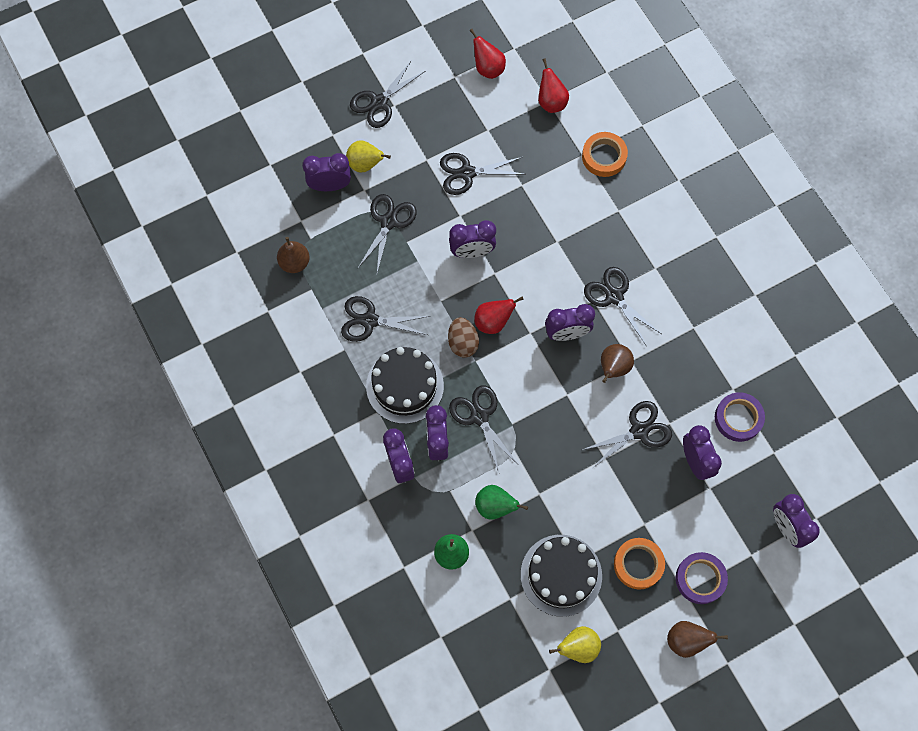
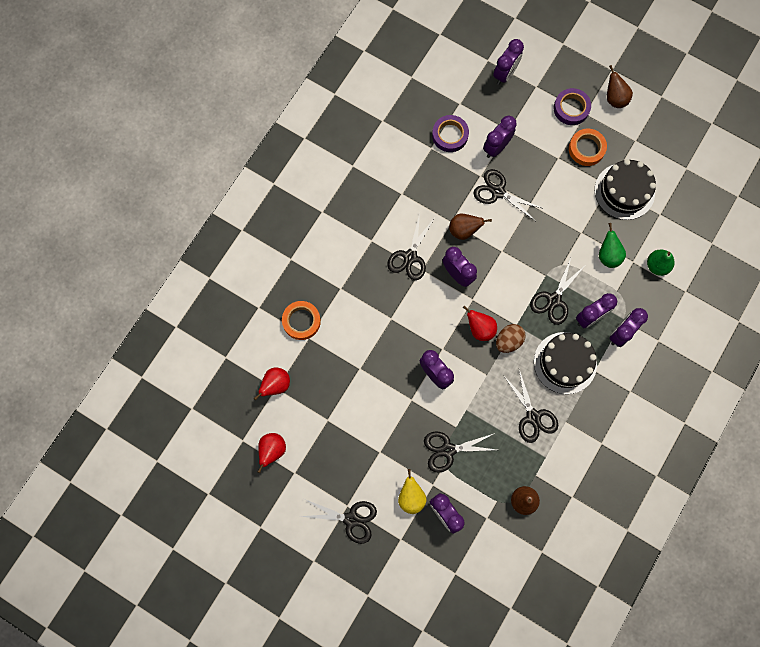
camera: 120 degrees left, 5 degrees up
(467, 173) = (373, 414): black scissors -> none
(578, 647) = (661, 158): yellow pear -> none

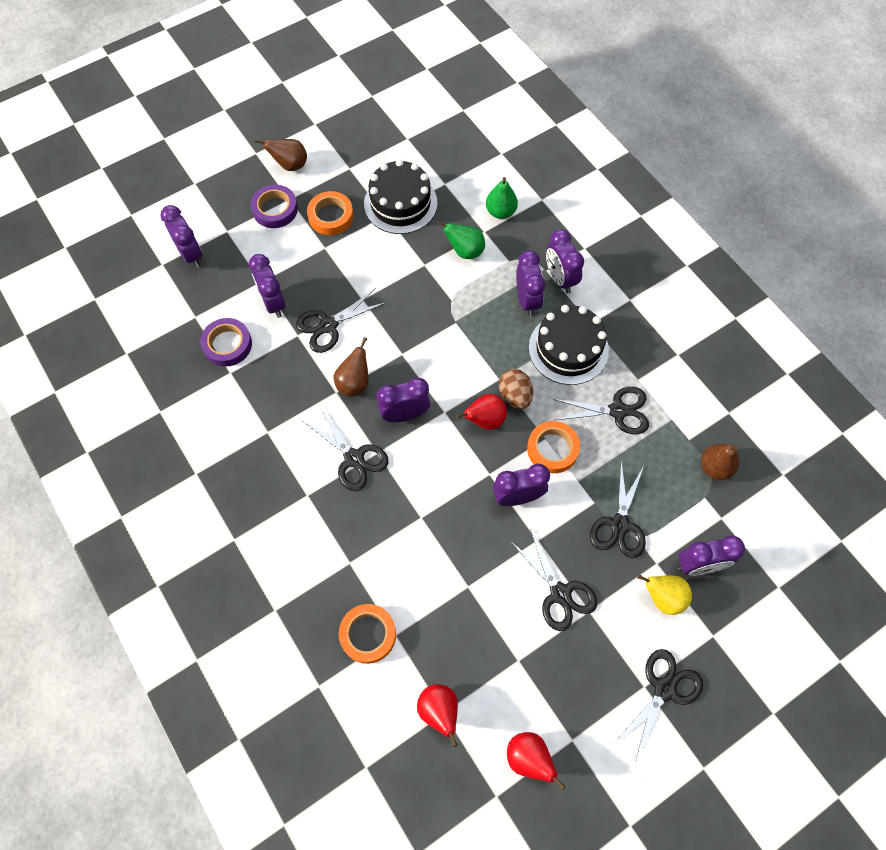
camera: 65 degrees left, 10 degrees down
(481, 383) = (552, 449): none -> orange tape
(554, 300) = (489, 326): black scissors -> black scissors (560, 593)

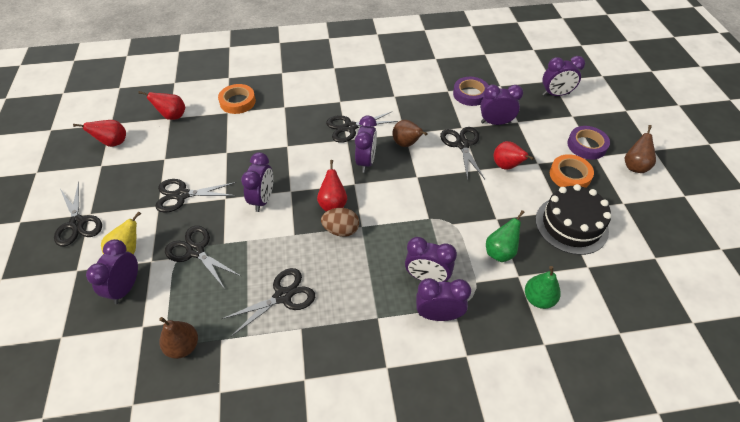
camera: 115 degrees right, 15 degrees down
(344, 274) = (506, 166): none -> red pear
(552, 449) = (282, 235): orange tape -> none
(568, 349) = (362, 287): black cake -> none
(617, 411) = (283, 296): black scissors -> black scissors turned 150 degrees counterclockwise

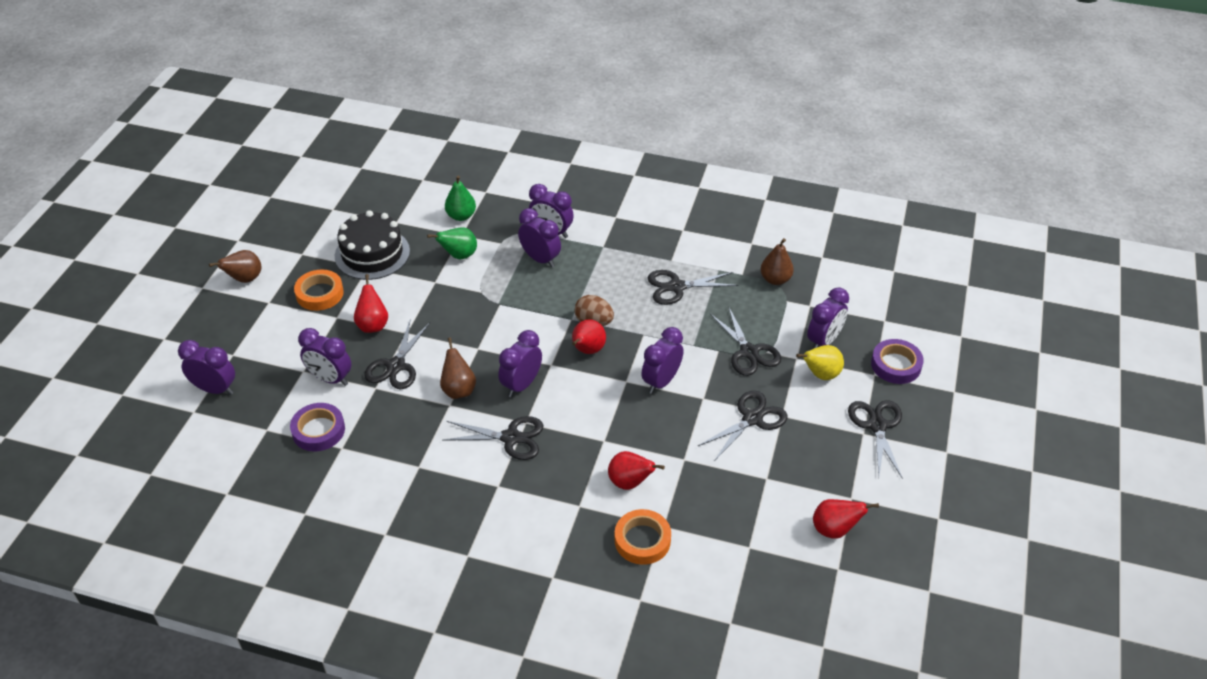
camera: 155 degrees left, 5 degrees down
(172, 116) = (745, 548): red pear -> red pear (630, 482)
(182, 195) = (752, 419): black scissors -> black scissors turned 60 degrees counterclockwise
(586, 145) = (263, 316): purple tape -> purple tape (896, 365)

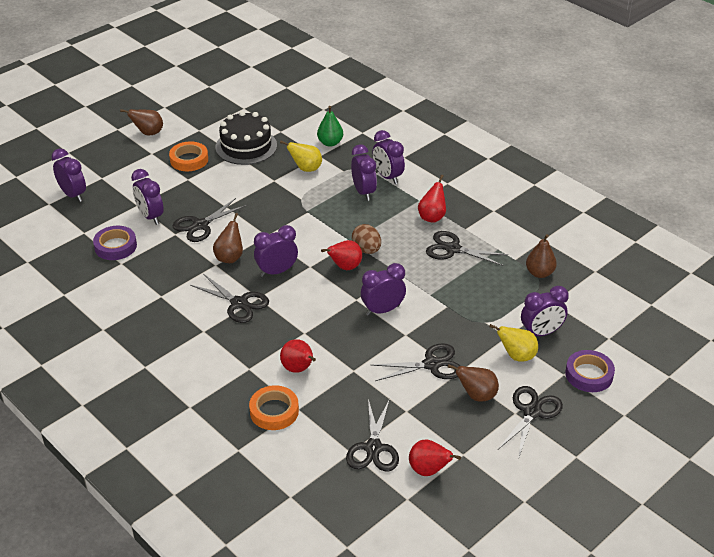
camera: 30 degrees right, 5 degrees down
(373, 325) = (207, 193): red pear -> red pear (432, 217)
(459, 255) = (306, 169): green pear -> yellow pear
(749, 352) = (471, 317): black scissors -> black scissors (373, 448)
(817, 432) = (476, 395): none -> brown pear

